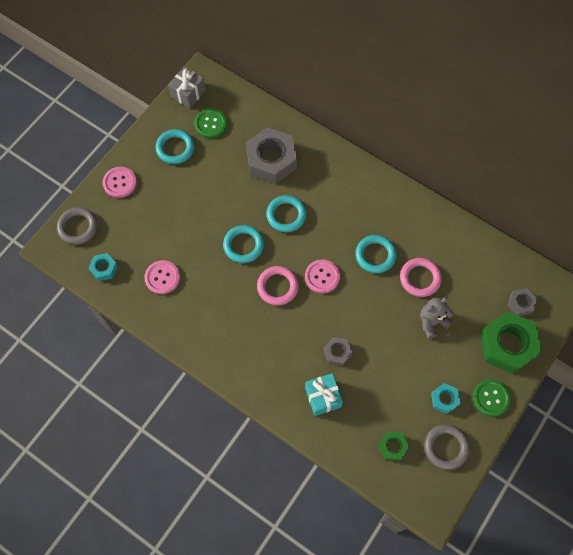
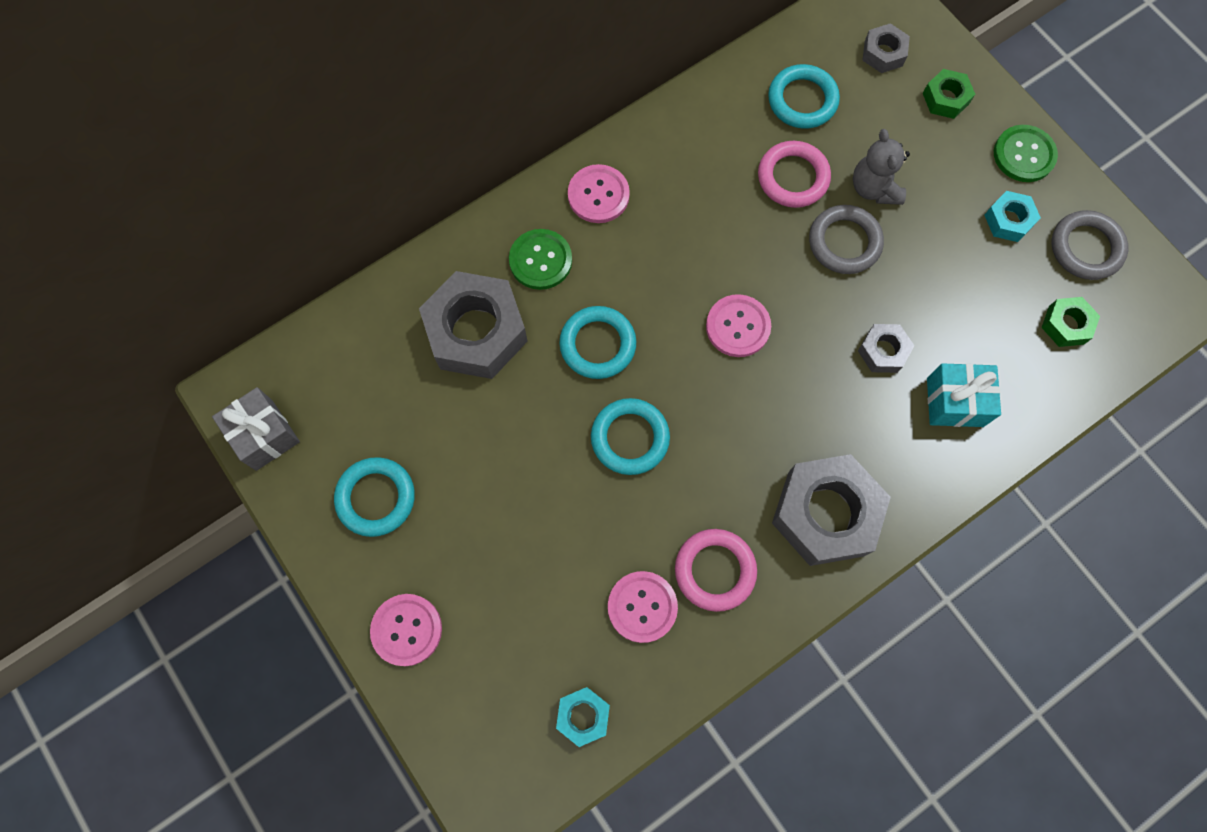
camera: 70 degrees left, 5 degrees up
(78, 227) = (472, 744): grey ring -> grey ring (844, 242)
(210, 124) = (352, 415): green button -> green button (540, 260)
(237, 348) = (825, 514): none -> grey nut
(277, 287) = (731, 406): pink ring -> pink ring (715, 570)
(367, 188) = (598, 195): none -> pink button
(375, 255) = (727, 229): turquoise ring -> turquoise ring (802, 100)
(507, 345) = (945, 98): green nut -> green nut, size x0.49

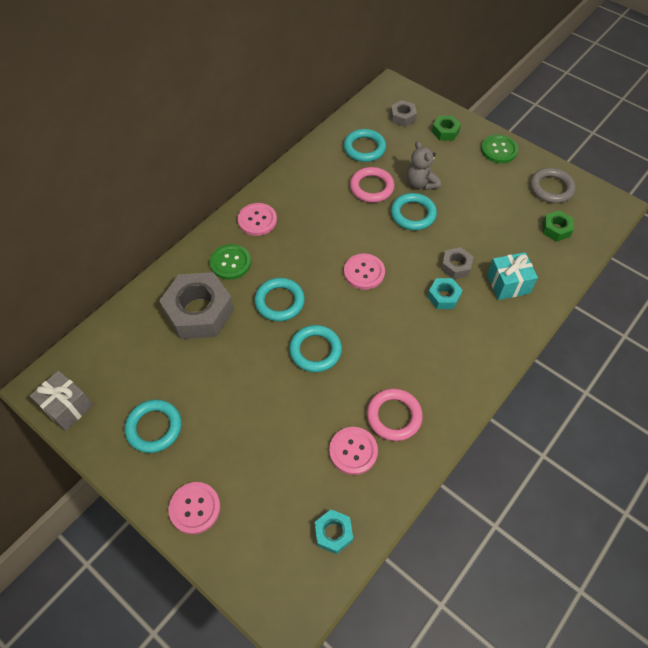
camera: 15 degrees left, 15 degrees down
(825, 514) = (453, 365): grey nut -> none
(844, 242) = (413, 214): grey ring -> turquoise ring
(1008, 220) = (503, 183): turquoise nut -> turquoise nut (443, 296)

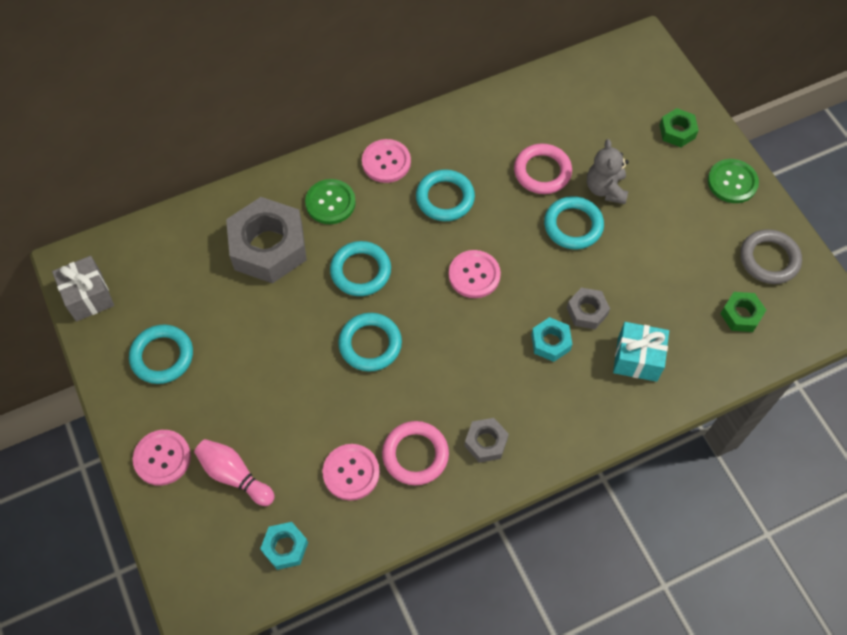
camera: 25 degrees right, 5 degrees up
(262, 495) = (234, 475): none -> pink bowling pin
(364, 148) = (562, 116): turquoise ring -> turquoise ring (445, 198)
(402, 117) = (634, 91): grey nut -> grey nut (486, 442)

